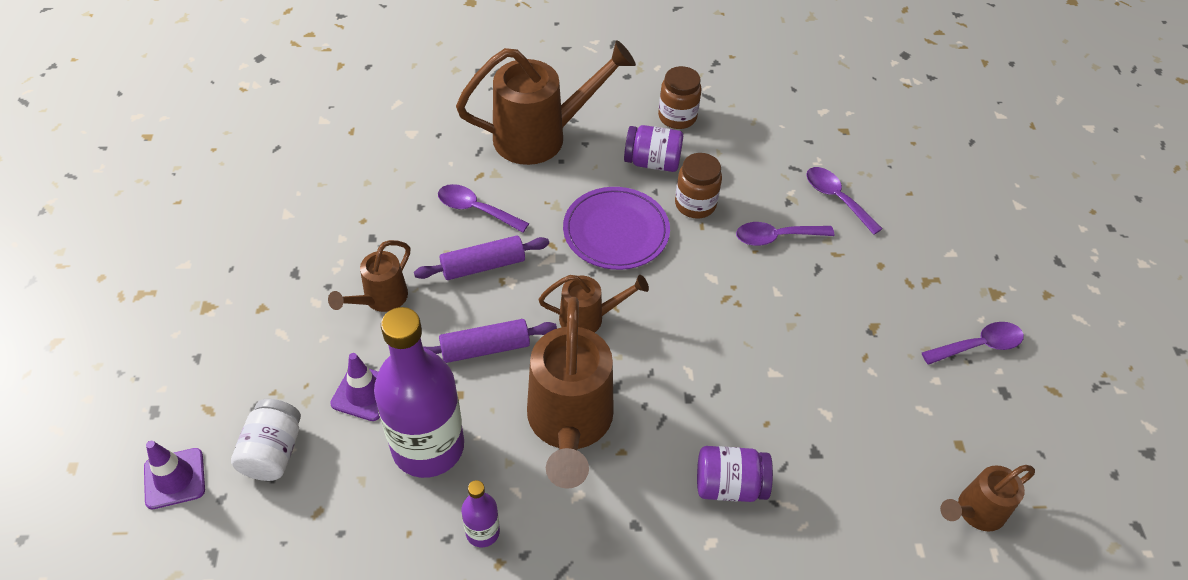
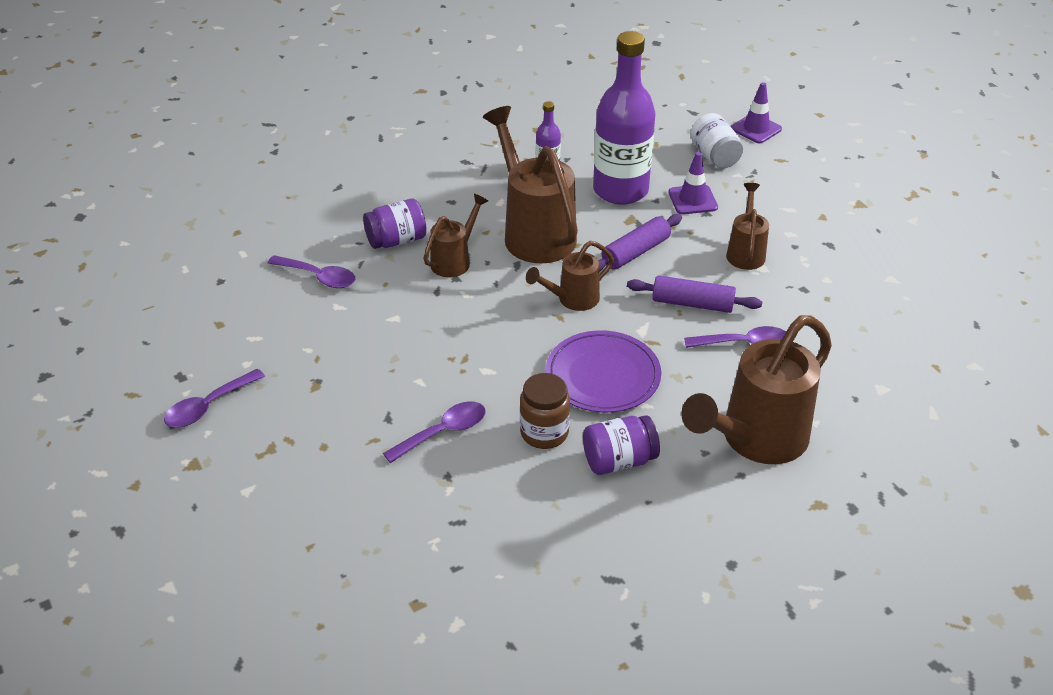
camera: 155 degrees right, 10 degrees down
(483, 266) = (692, 303): purple rolling pin -> purple rolling pin turned 60 degrees clockwise
(677, 117) = (630, 530): brown jar -> none
(836, 198) = (395, 502): purple spoon -> purple spoon (318, 277)
(975, 512) = (202, 286): brown watering can -> brown watering can (454, 260)

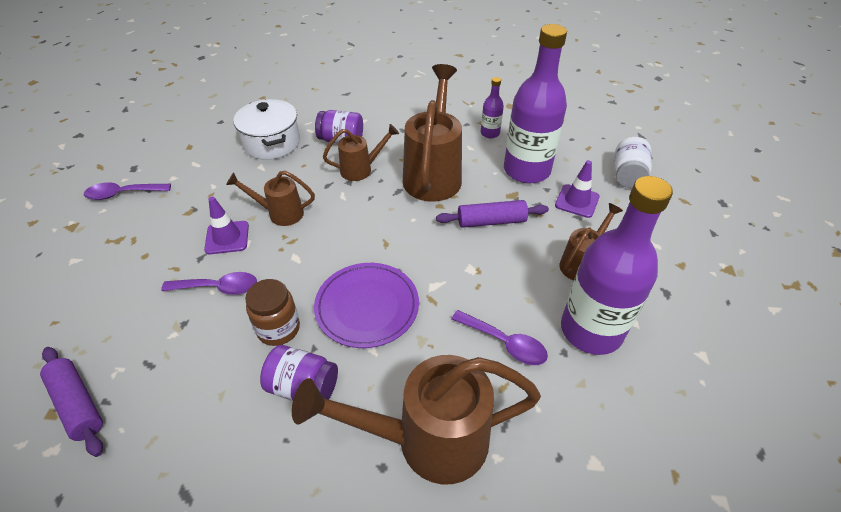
camera: 35 degrees right, 5 degrees up
(318, 277) = (272, 143): purple spoon -> white pot
(572, 299) = (408, 235): brown watering can -> brown watering can (280, 213)
(692, 303) = (495, 284): purple rolling pin -> purple rolling pin (78, 404)
(756, 129) = (684, 168): purple traffic cone -> purple traffic cone (227, 237)
(800, 301) = (591, 330): none -> purple bottle

